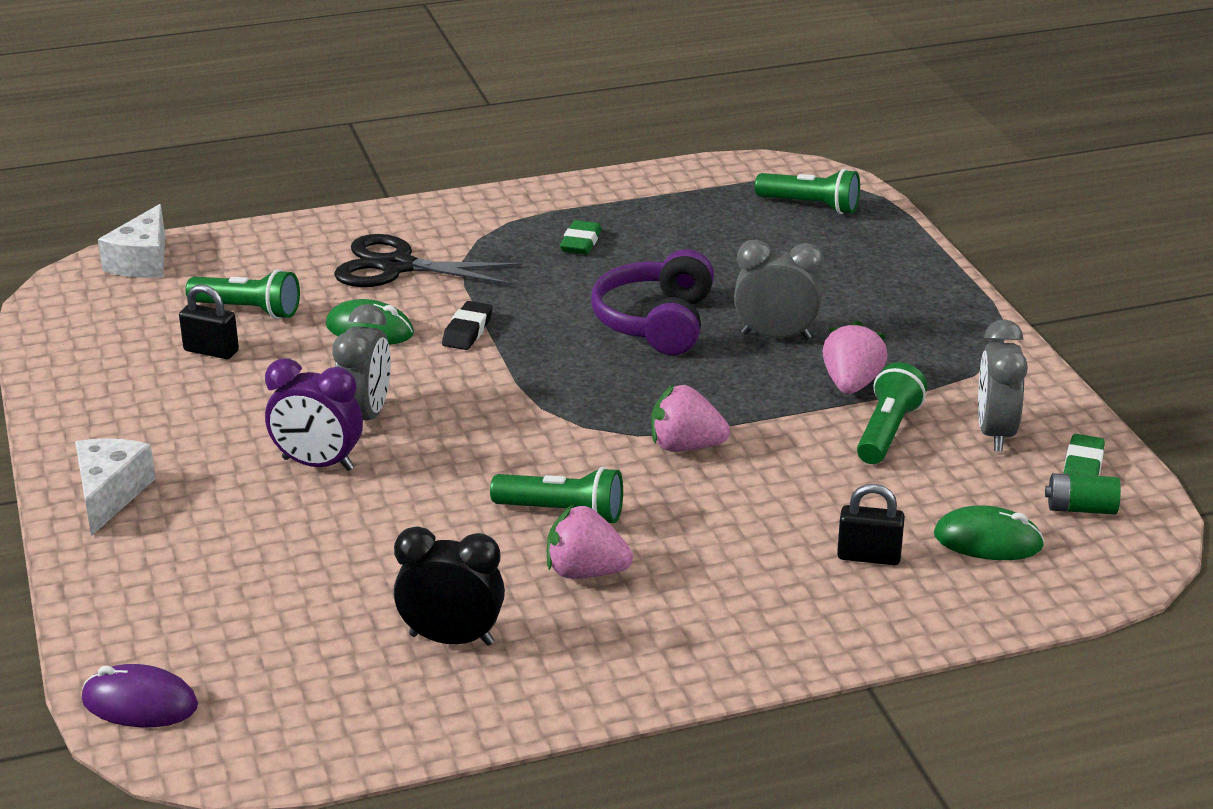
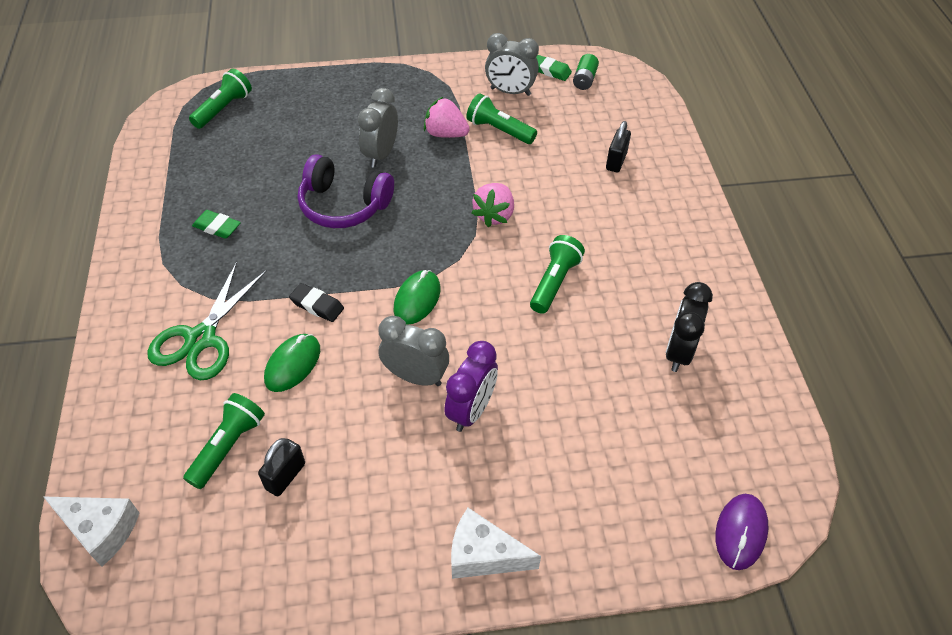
camera: 80 degrees left, 20 degrees up
(397, 266) = (201, 339): black scissors -> green scissors
(585, 572) = (617, 280): pink strawberry -> none
(988, 541) = (608, 116): green mouse -> green mouse (417, 299)

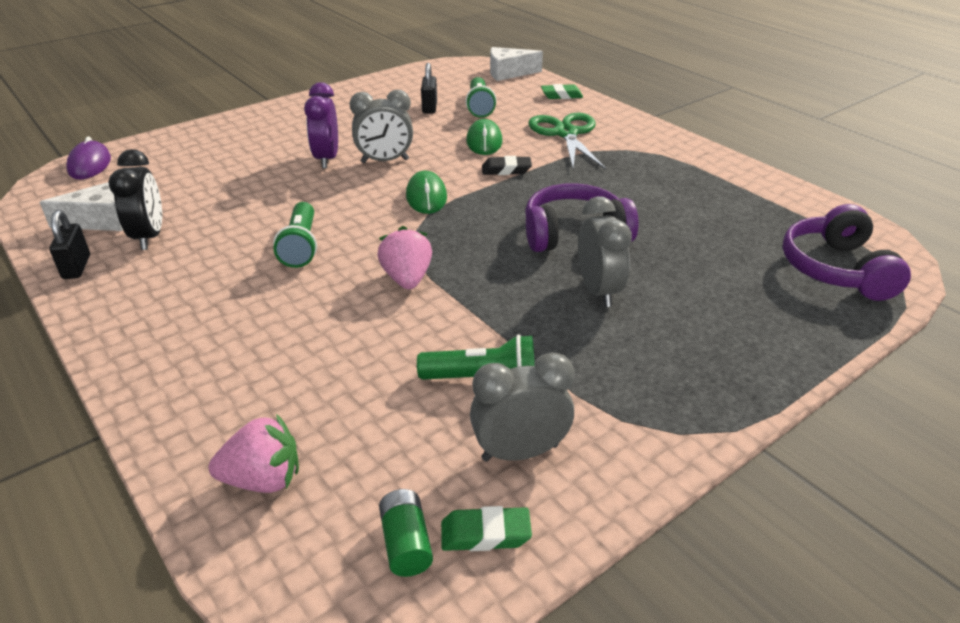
camera: 150 degrees right, 15 degrees down
(217, 227) = (659, 184): green eraser -> green eraser (561, 95)
(223, 109) = (836, 270): green flashlight -> purple headphones
(446, 134) = (550, 344): pink strawberry -> pink strawberry (263, 479)
(483, 555) = (276, 116): white cheese -> white cheese (101, 220)
(616, 161) = (279, 400): black padlock -> black padlock (76, 267)

